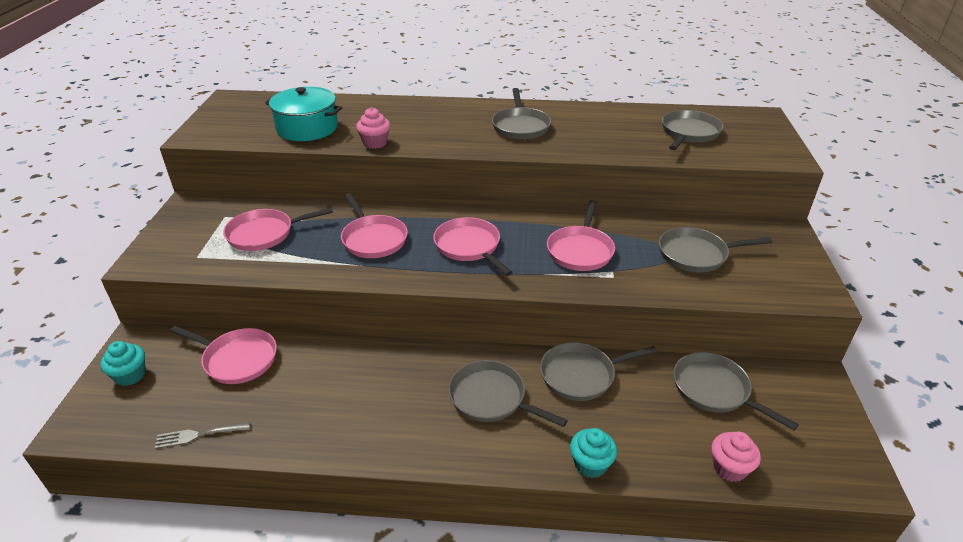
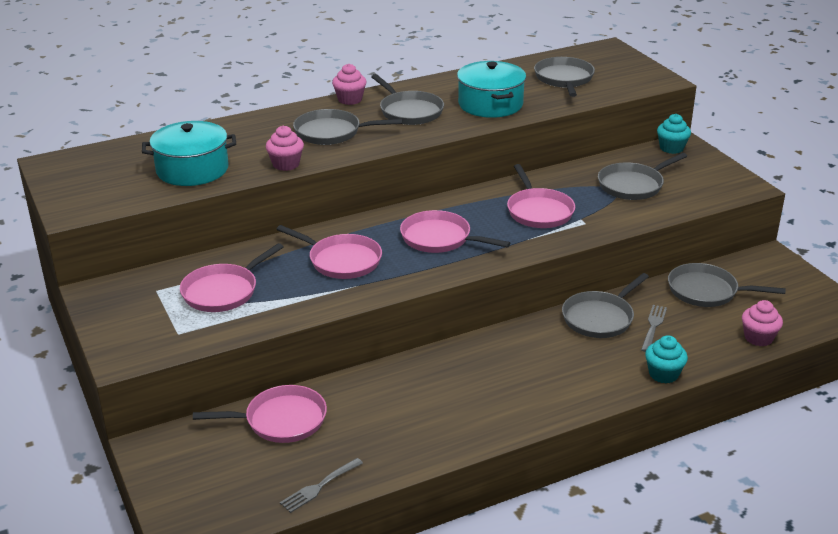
camera: 30 degrees left, 5 degrees down
(130, 375) = (186, 474): turquoise cupcake -> turquoise cupcake (671, 148)
(485, 105) = (350, 99): none -> pink cupcake
(491, 398) = (545, 361): grey pan -> grey pan (332, 132)
(596, 138) = (490, 104): none -> turquoise pot
(625, 406) = (653, 327): none -> grey fork

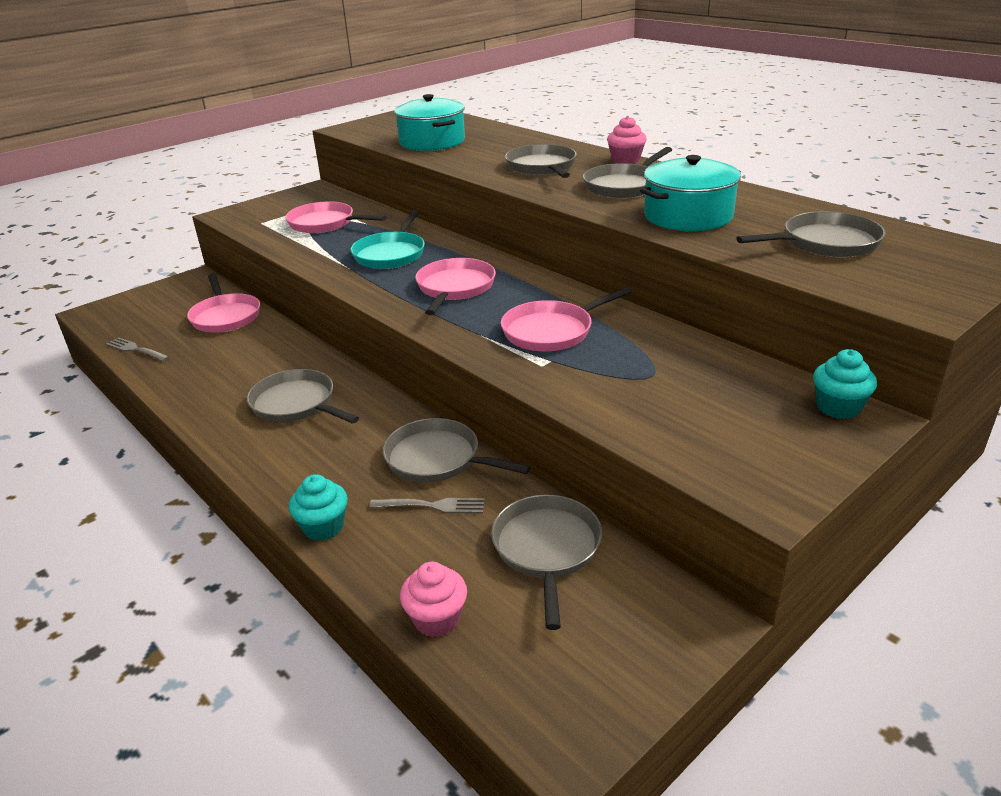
camera: 75 degrees right, 0 degrees up
(286, 164) = (461, 164): pink cupcake -> none
(341, 260) = (391, 254): pink pan -> turquoise pan
(633, 185) = (677, 387): grey pan -> grey pan (296, 404)

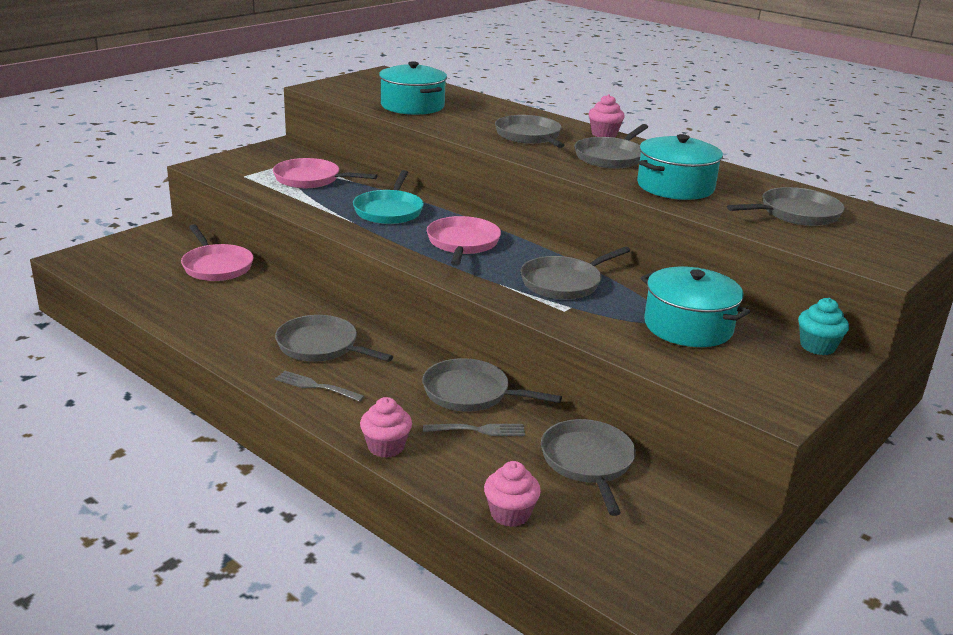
camera: 10 degrees left, 5 degrees down
(136, 350) = (136, 295): grey fork -> grey fork (317, 386)
(323, 527) = (386, 447): turquoise cupcake -> pink cupcake
(551, 331) = (564, 283): pink pan -> grey pan
(682, 383) = (688, 326): none -> turquoise pot

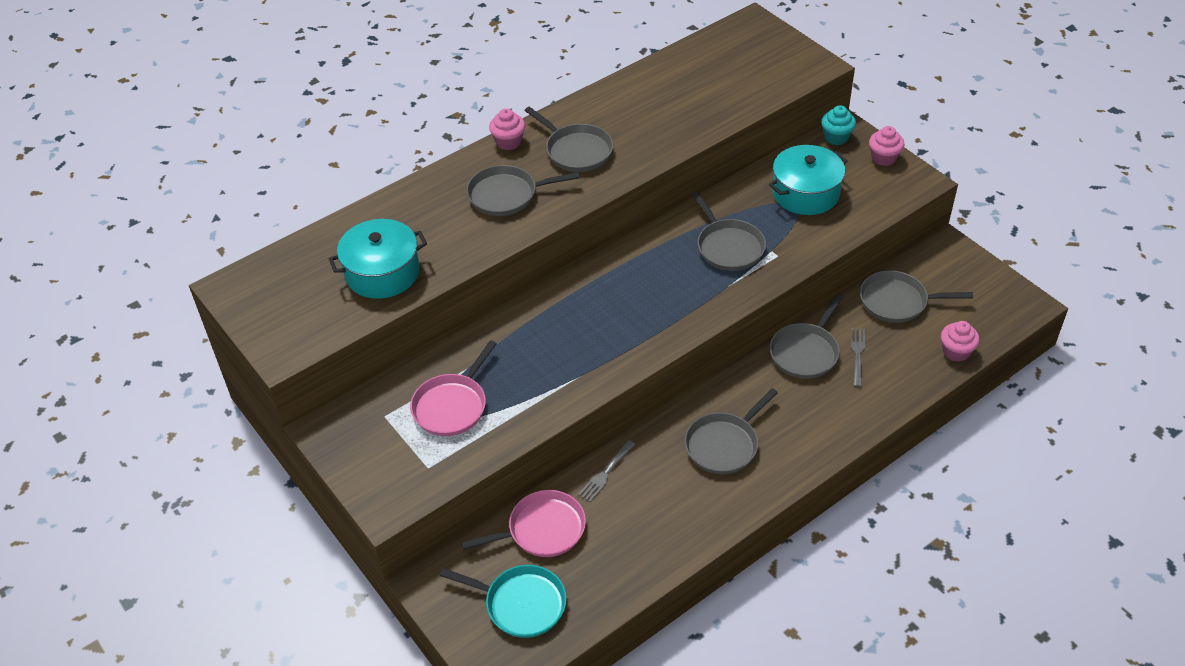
camera: 75 degrees left, 20 degrees up
(317, 386) = (792, 450): grey fork -> grey fork (606, 472)
(386, 447) = (879, 411): pink cupcake -> pink cupcake (883, 158)
(389, 211) = (555, 345): turquoise pan -> turquoise pan (521, 604)
(462, 243) = (642, 300): pink pan -> none
(675, 186) = (656, 128): turquoise pot -> none
(795, 213) = (720, 77): grey pan -> none

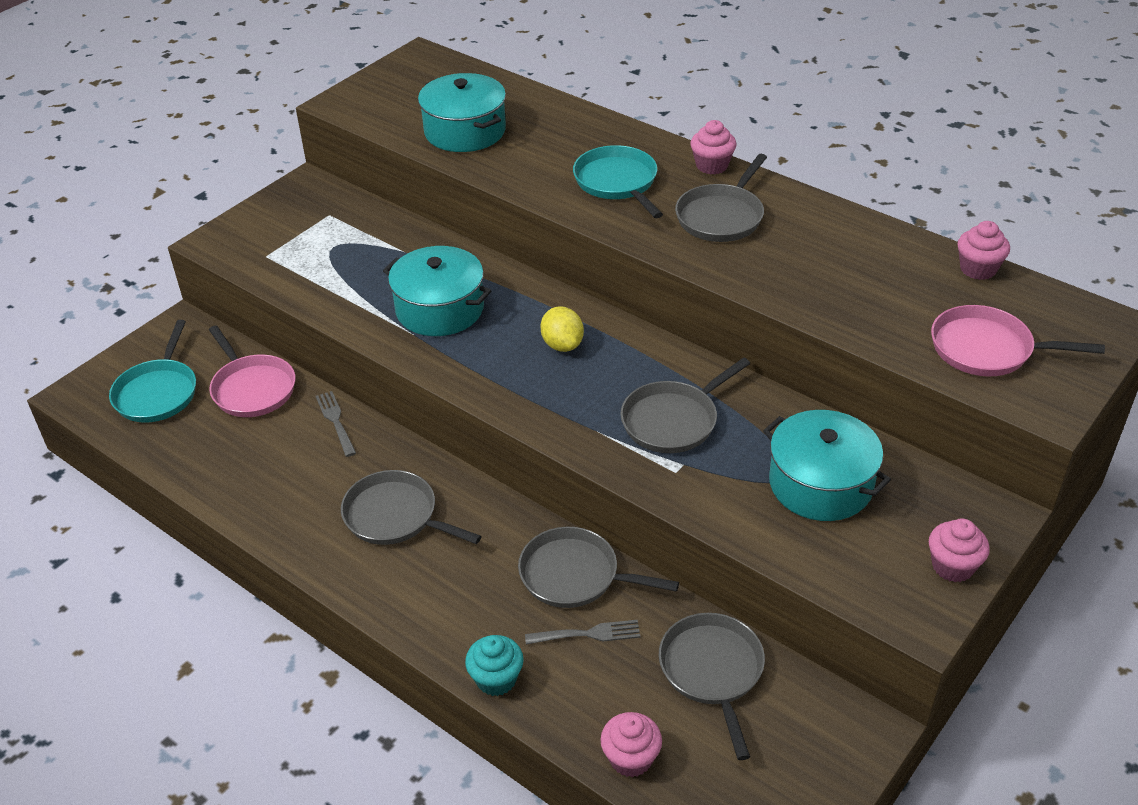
camera: 75 degrees right, 5 degrees down
(452, 406) = (349, 253): pink pan -> pink pan (987, 349)
(506, 195) = (617, 182): grey pan -> turquoise pan
(556, 354) = (439, 309): none -> turquoise pot
(606, 472) = (336, 421): grey fork -> grey fork turned 45 degrees clockwise
(627, 289) = (562, 345): none -> yellow lemon
(682, 54) = (978, 269): none -> pink cupcake
(836, 137) = (970, 503): turquoise cupcake -> turquoise cupcake (496, 679)

